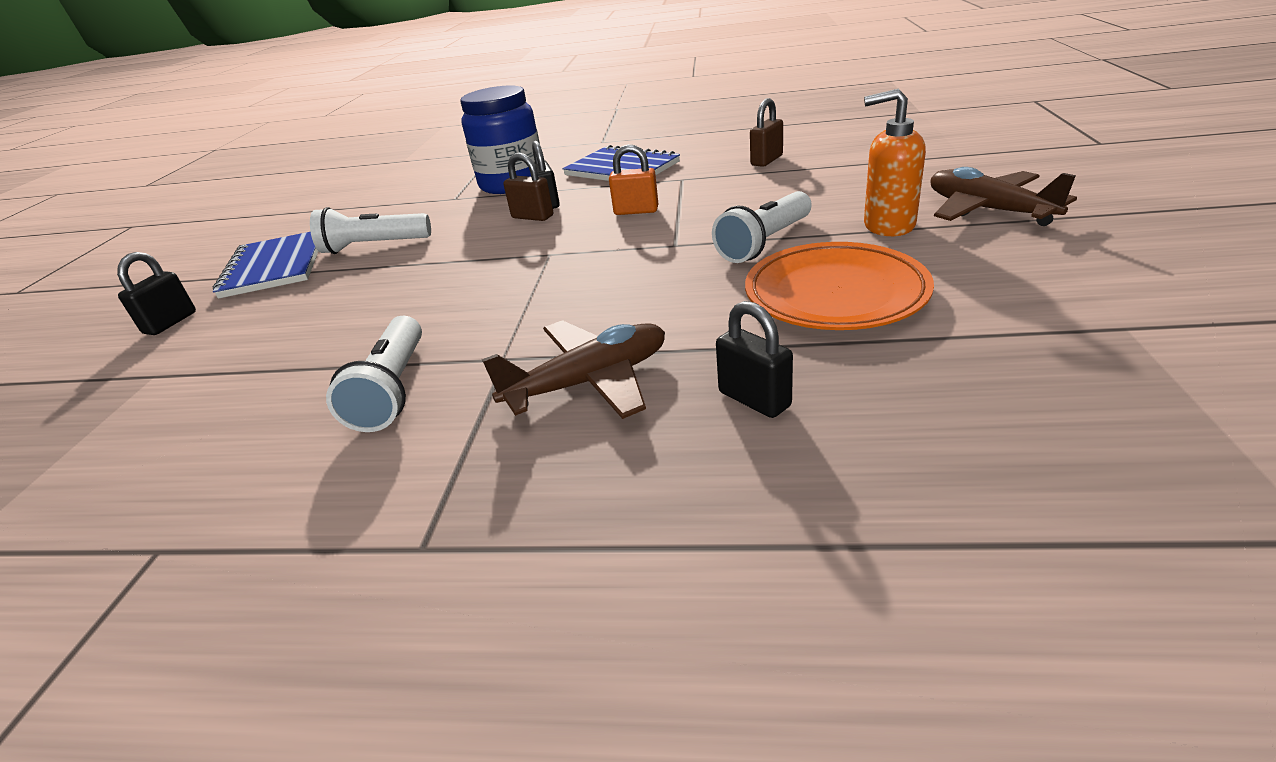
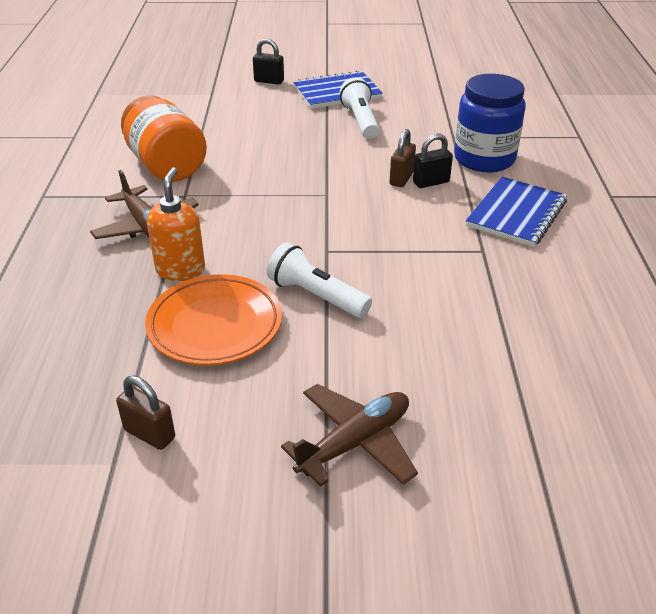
camera: 80 degrees right, 5 degrees up
(393, 390) = (166, 165): white flashlight -> orange jar
(636, 211) = (402, 228): orange padlock -> none
(754, 399) = (104, 284): black padlock -> none
(766, 160) = (532, 305): brown padlock -> brown padlock (149, 434)
(888, 226) = (333, 369): orange soap dispenser -> orange soap dispenser (180, 270)

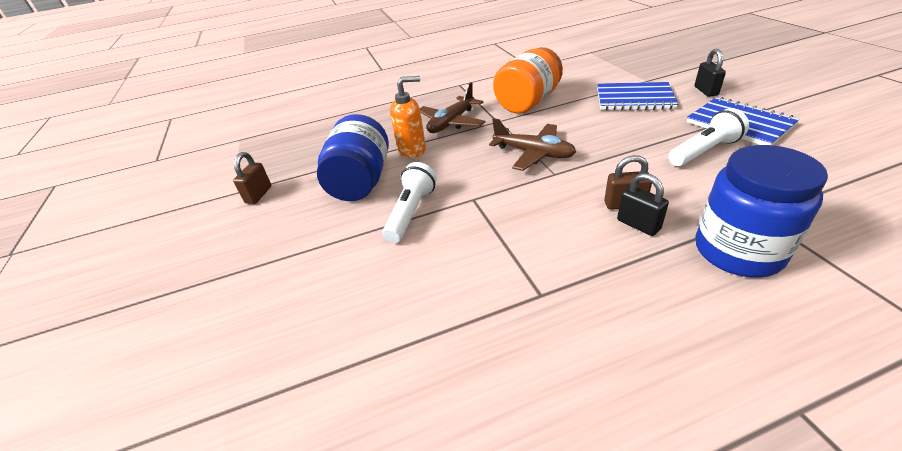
camera: 75 degrees right, 0 degrees up
(215, 325) = (361, 182): orange plate -> blue jar
(354, 443) = (251, 281): brown plane -> brown plane (533, 153)
(516, 214) = (639, 307): blue notebook -> blue notebook (634, 98)

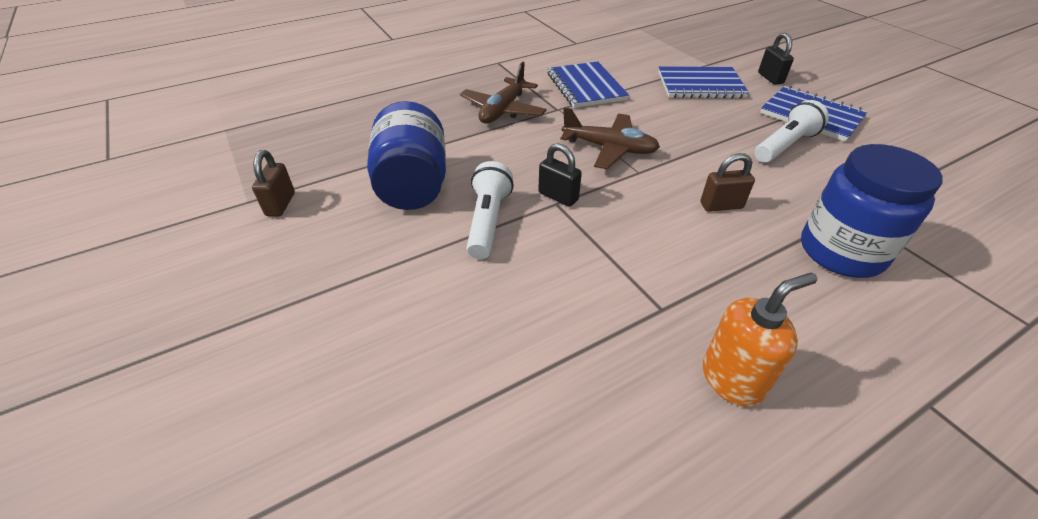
camera: 15 degrees left, 5 degrees up
(412, 150) = (465, 144): orange soap dispenser -> orange soap dispenser (732, 379)
(528, 102) = (586, 87): orange jar -> blue notebook
(638, 225) = (740, 227): black padlock -> black padlock (558, 196)

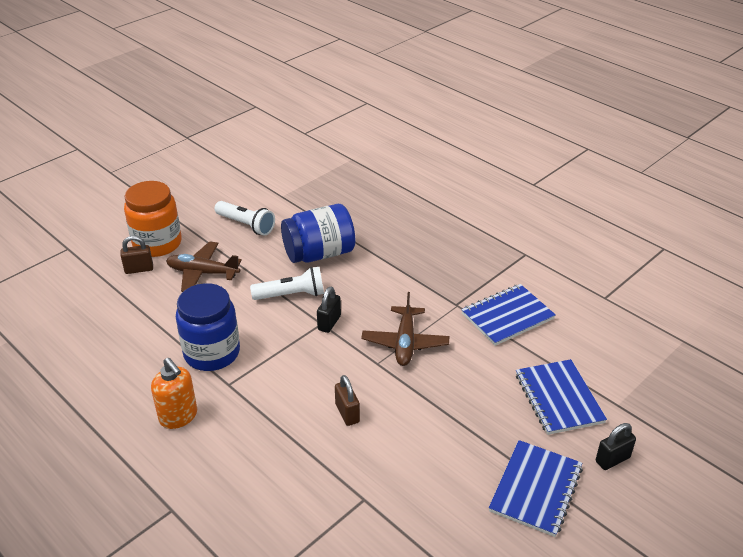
camera: 75 degrees right, 5 degrees down
(245, 378) = (157, 243): none -> orange jar
(280, 204) = (282, 208): brown padlock -> brown padlock (139, 269)
(503, 110) = (438, 274): brown plane -> brown plane (203, 273)
(785, 146) = (460, 461): white flashlight -> white flashlight (246, 225)
(841, 251) = (309, 484): blue jar -> blue jar (212, 353)

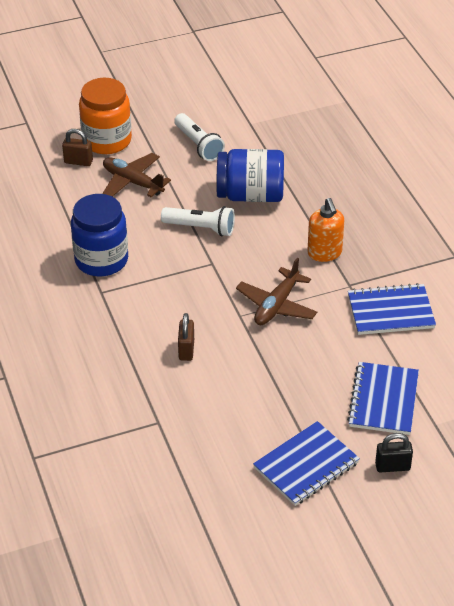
camera: 25 degrees right, 5 degrees up
(178, 416) = (46, 306): orange soap dispenser -> orange soap dispenser (324, 253)
(329, 323) = (219, 265): black padlock -> none

